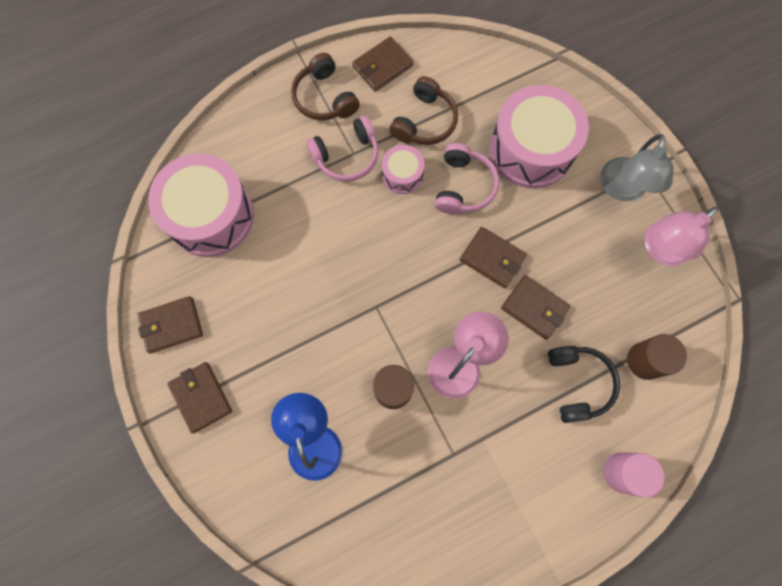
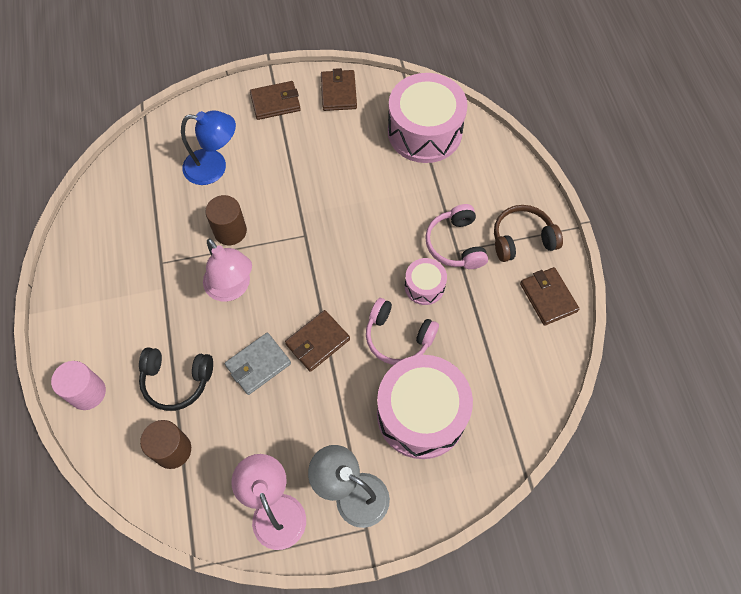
camera: 105 degrees right, 10 degrees down
(424, 121) = (477, 320): brown headphones -> none
(534, 308) = (258, 364): brown wallet -> grey wallet

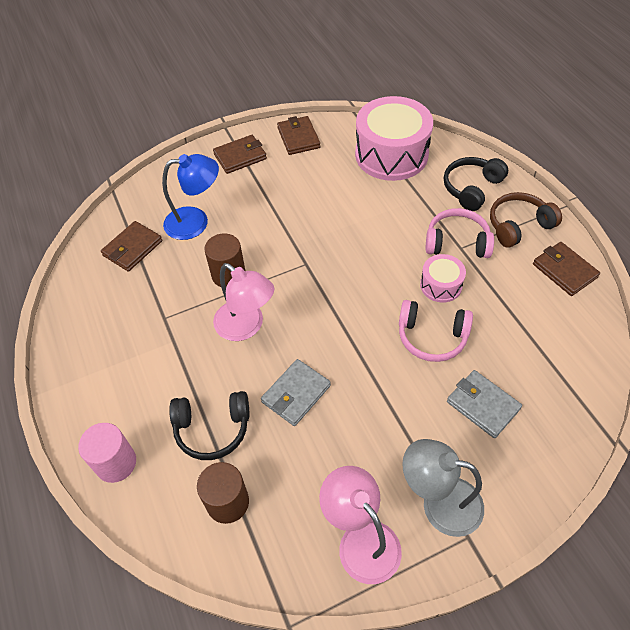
camera: 10 degrees left, 10 degrees down
(317, 342) = (351, 358): brown wallet -> brown wallet (132, 248)
(421, 414) = (483, 405): pink drum -> grey wallet
(455, 244) = (457, 242): pink headphones -> pink headphones turned 120 degrees clockwise
(491, 187) = (472, 188): none -> black headphones

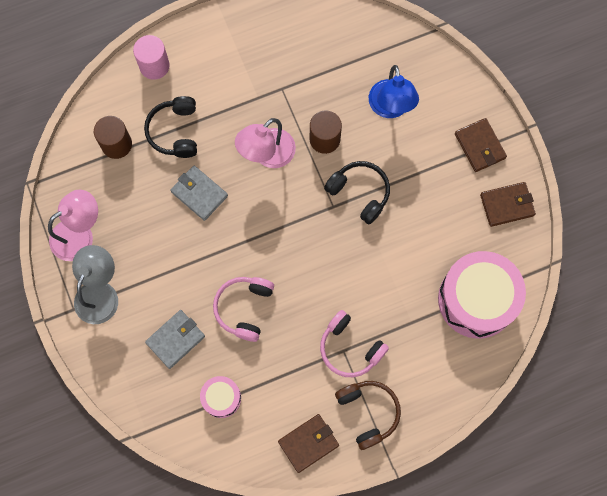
camera: 90 degrees right, 20 degrees up
(132, 248) = (361, 55): brown wallet -> none
(441, 285) = (299, 325): pink drum -> pink drum (221, 398)
(457, 242) = (350, 348): pink headphones -> pink headphones turned 120 degrees clockwise
(472, 188) = (422, 375): black headphones -> black headphones (359, 193)

